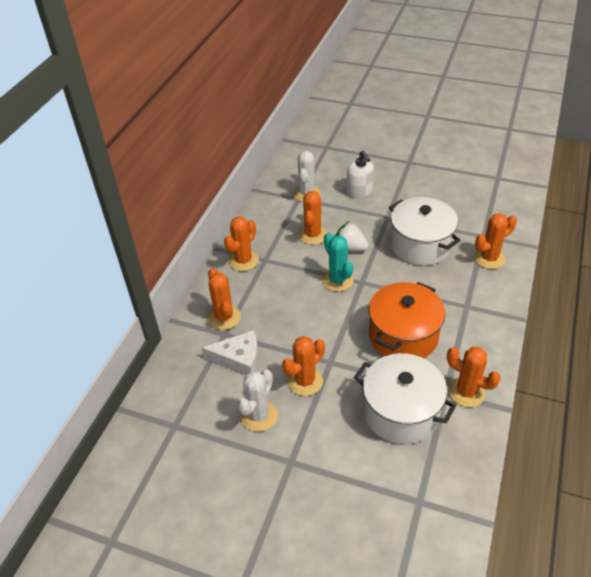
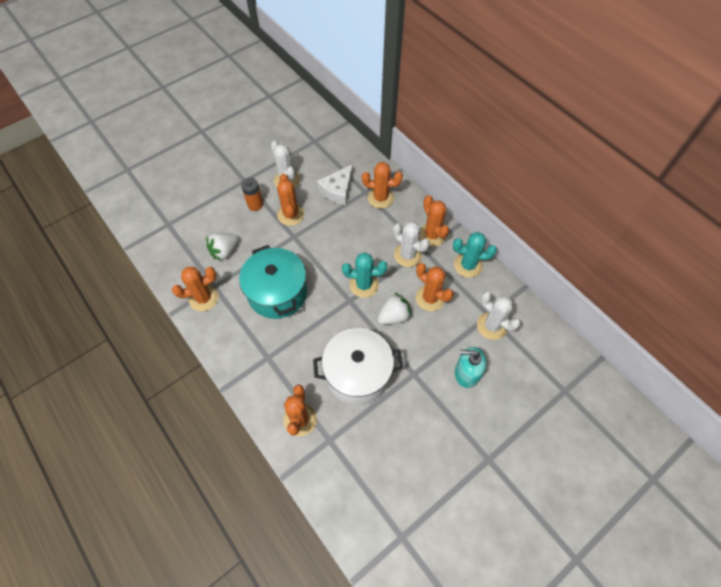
camera: 120 degrees right, 15 degrees up
(259, 226) = (468, 265): none -> turquoise cactus
(280, 266) = (407, 255): none -> white cactus
(317, 425) = (255, 204): none -> orange battery
(359, 192) = (466, 373): white soap dispenser -> turquoise soap dispenser
(400, 412) = (224, 251): white pot -> white strawberry
(403, 336) = (277, 293): orange pot -> turquoise pot

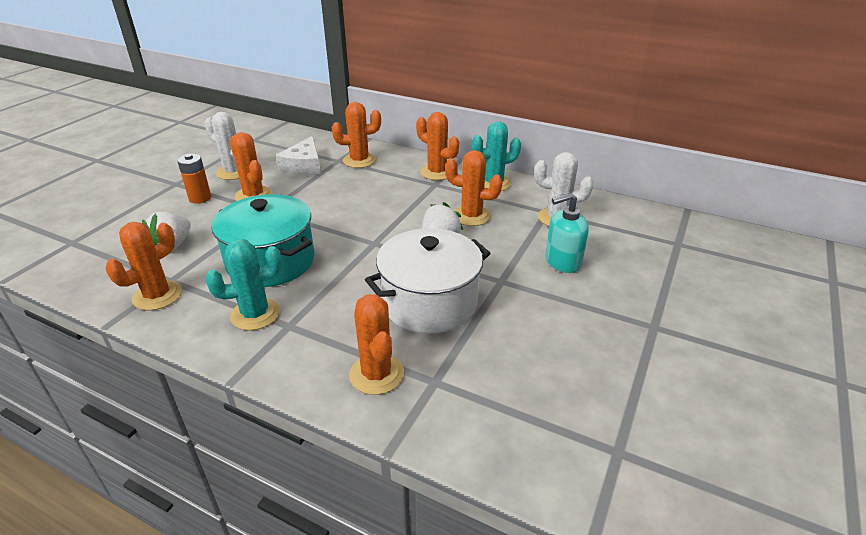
camera: 25 degrees left, 25 degrees down
(364, 285) = (384, 226): turquoise cactus -> turquoise cactus (255, 314)
(407, 255) = (420, 192): white cactus -> none

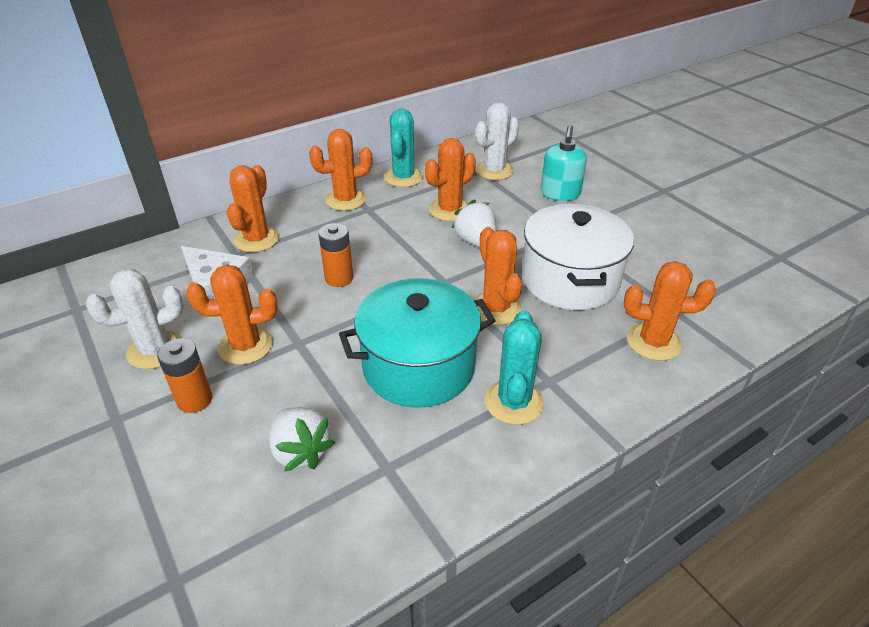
camera: 60 degrees left, 5 degrees up
(157, 295) = (415, 486): orange cactus -> orange cactus (496, 308)
(343, 201) = (339, 278): none -> orange battery

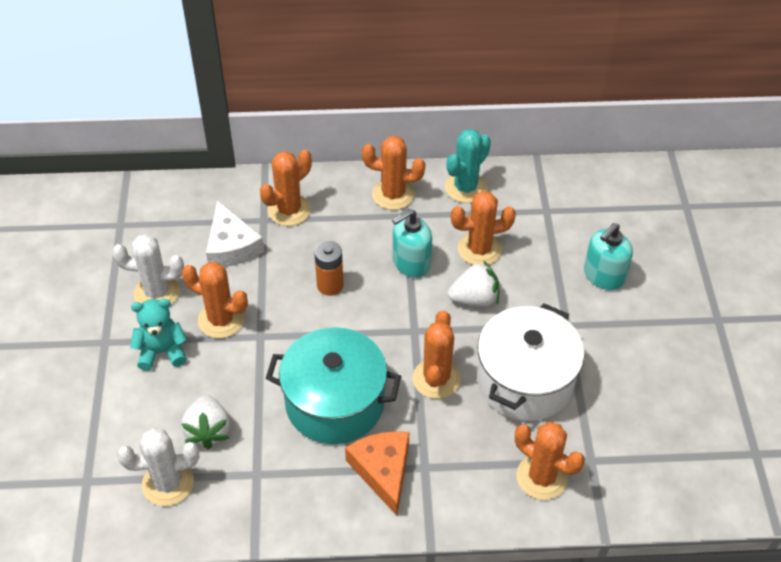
camera: 30 degrees right, 10 degrees up
(195, 400) = (162, 351): orange battery -> turquoise teddy bear
(400, 237) = (411, 263): none -> turquoise soap dispenser
(476, 242) = (474, 299): white strawberry -> white strawberry turned 75 degrees clockwise
(494, 171) = (562, 216): white cactus -> white cactus (168, 483)
(514, 402) = (383, 470): turquoise cactus -> orange cheese

